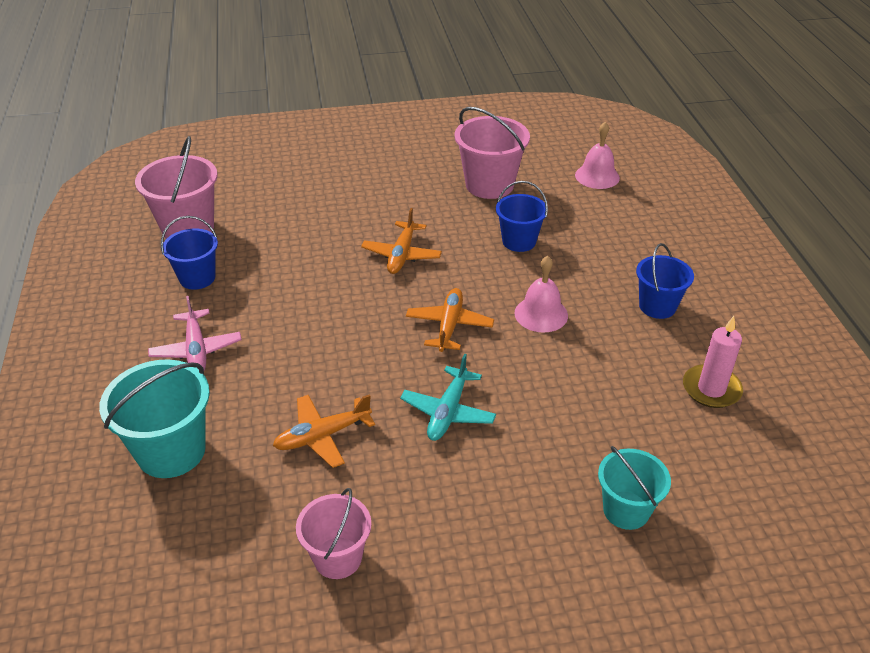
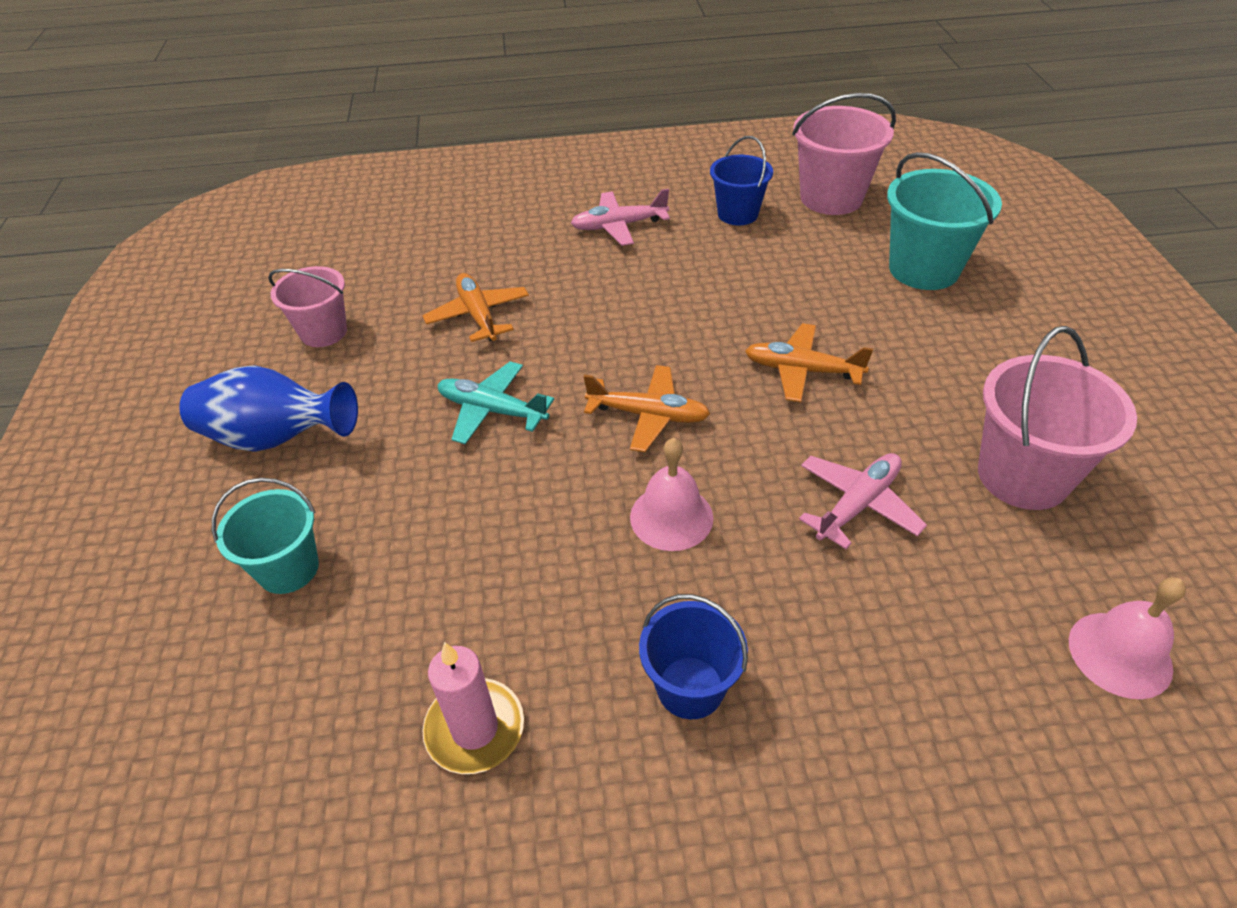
camera: 95 degrees right, 5 degrees up
(171, 451) = (482, 227): turquoise bucket -> turquoise bucket (923, 269)
(491, 558) = (276, 438): none -> blue vase
(519, 241) = (858, 504): blue bucket -> pink plane

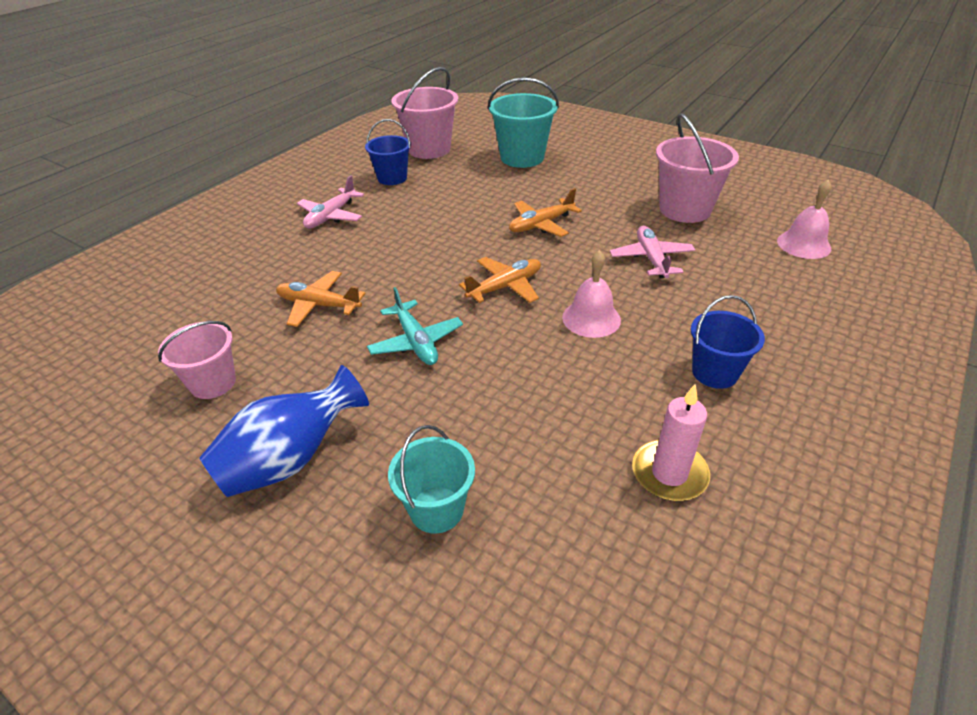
camera: 50 degrees left, 5 degrees down
(492, 410) = (416, 342): turquoise plane -> turquoise plane turned 90 degrees counterclockwise

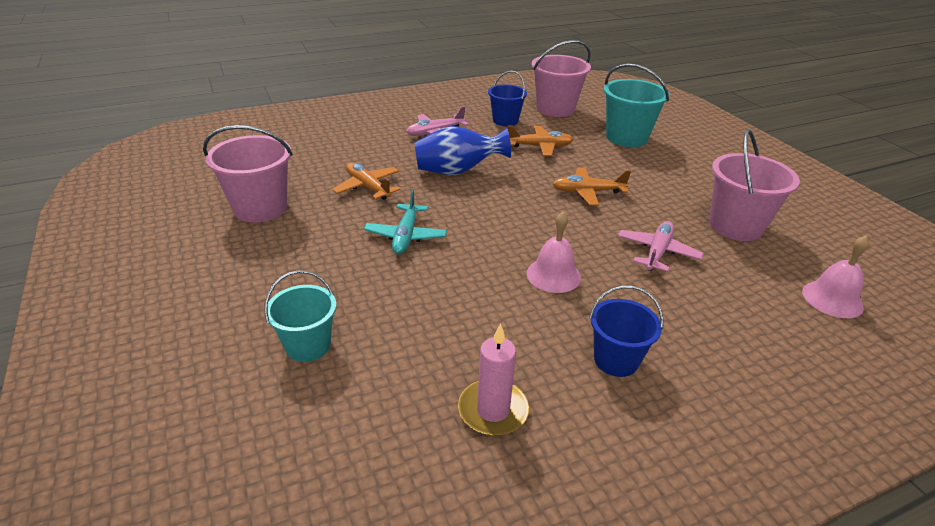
camera: 30 degrees right, 5 degrees down
(213, 383) = (260, 208): pink bucket -> pink bucket, size x1.55
(291, 459) = (257, 272): blue vase -> blue vase (457, 171)
(505, 287) = (509, 225): orange plane -> orange plane (540, 146)

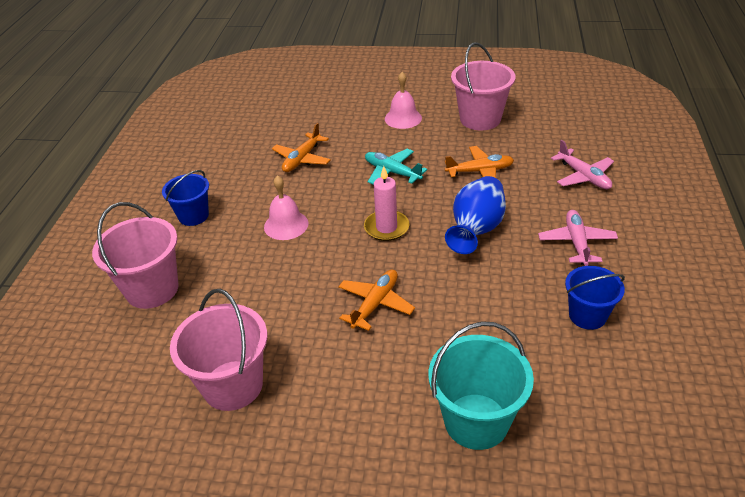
camera: 125 degrees right, 5 degrees up
(308, 345) = (318, 116): turquoise bucket -> none
(493, 410) = (215, 160): pink candle -> pink candle (386, 228)
(540, 146) = (496, 315): orange plane -> orange plane (302, 159)
(555, 109) = (610, 391): pink bucket -> pink bucket (152, 289)
(657, 252) = (255, 298): pink plane -> pink plane (583, 176)
(832, 299) = (104, 372): pink bell -> pink bell (403, 118)

